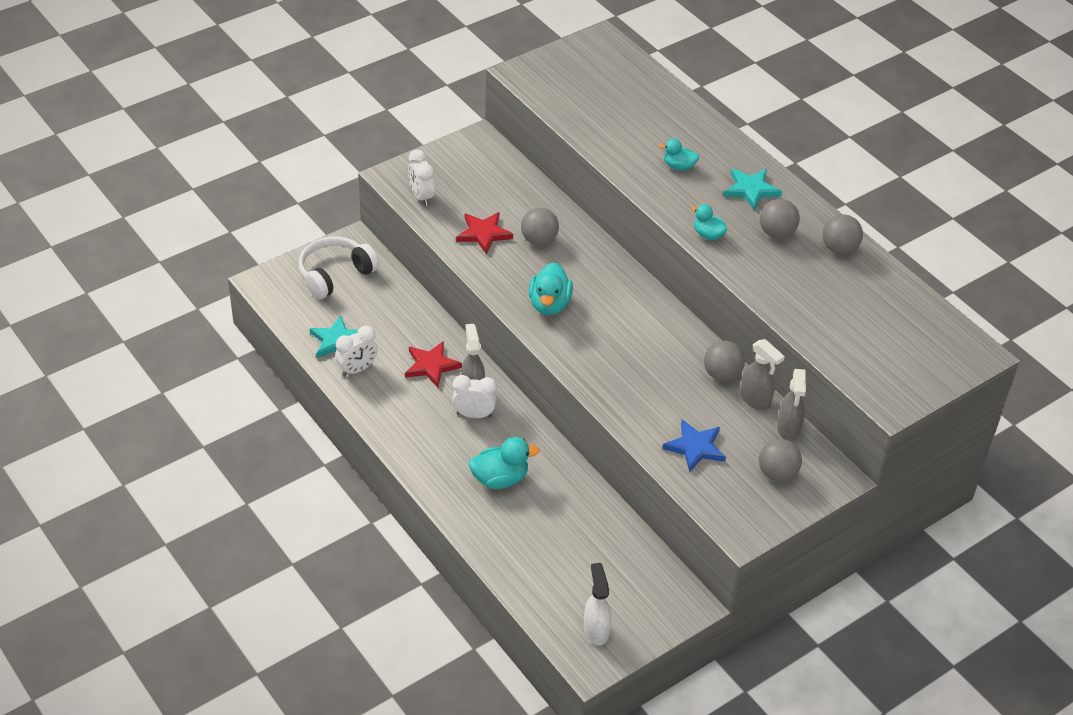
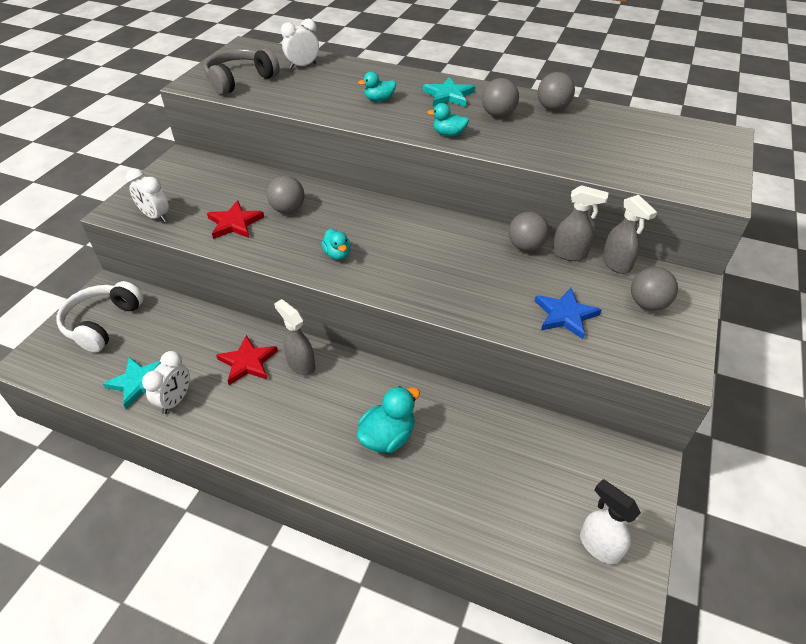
camera: 30 degrees left, 0 degrees up
(474, 415) = (319, 388): white clock -> white clock (303, 66)
(549, 304) = (337, 254): turquoise duck -> turquoise duck, size x0.63
(566, 87) = (240, 80): none -> grey headphones

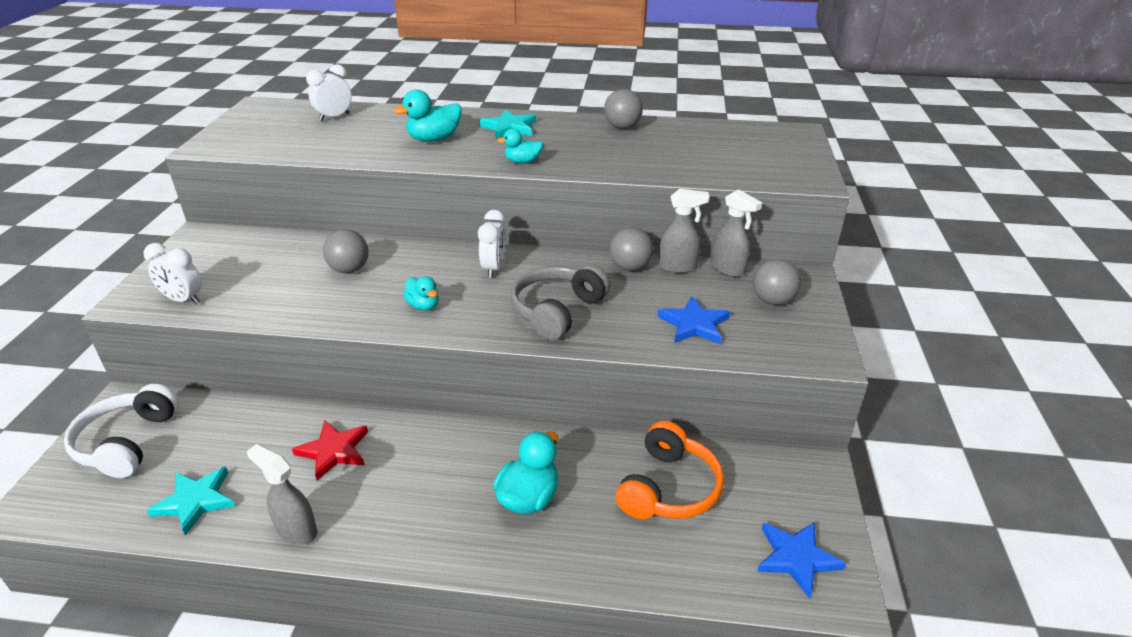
camera: 15 degrees left, 10 degrees down
(175, 400) = (251, 511): white clock -> white clock (494, 269)
(234, 223) = (288, 292): red star -> none
(240, 80) = (264, 138): grey headphones -> grey headphones (557, 311)
(301, 365) = (401, 441): grey spray bottle -> grey spray bottle (296, 530)
(379, 99) = (434, 139): turquoise duck -> turquoise duck, size x1.59
(498, 114) = (568, 139): grey ball -> none
(506, 455) = (668, 488): none -> orange headphones
(598, 545) = (796, 558): white spray bottle -> blue star

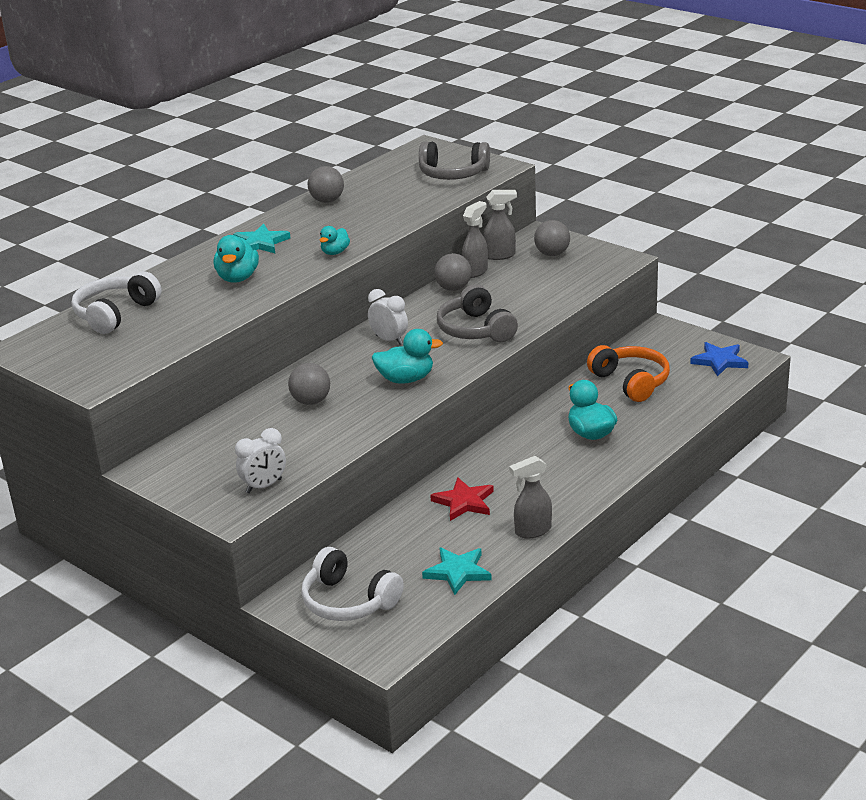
camera: 55 degrees left, 5 degrees down
(334, 117) = (115, 314): white clock -> white headphones
(423, 305) = (406, 379): turquoise duck -> turquoise duck, size x1.59
(694, 324) = (546, 287): blue star -> none
(758, 162) = (453, 174): none -> grey headphones

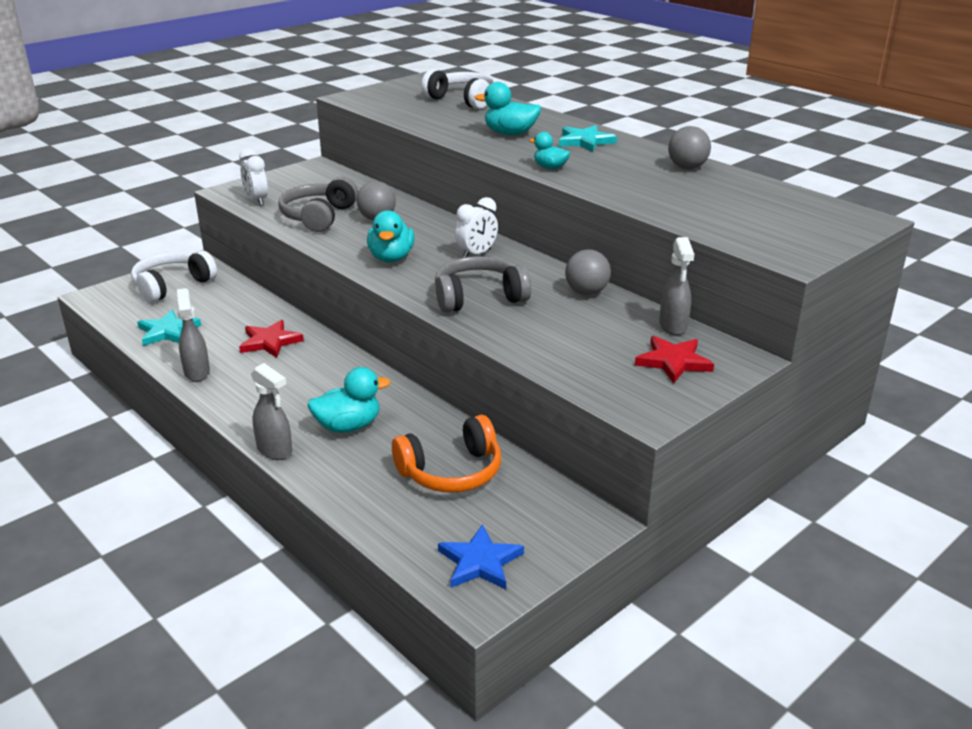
camera: 95 degrees right, 0 degrees up
(453, 174) = (765, 229): grey headphones -> grey headphones (318, 217)
(475, 271) = (629, 307): grey spray bottle -> grey spray bottle (275, 450)
(552, 254) = (673, 362): grey ball -> red star

